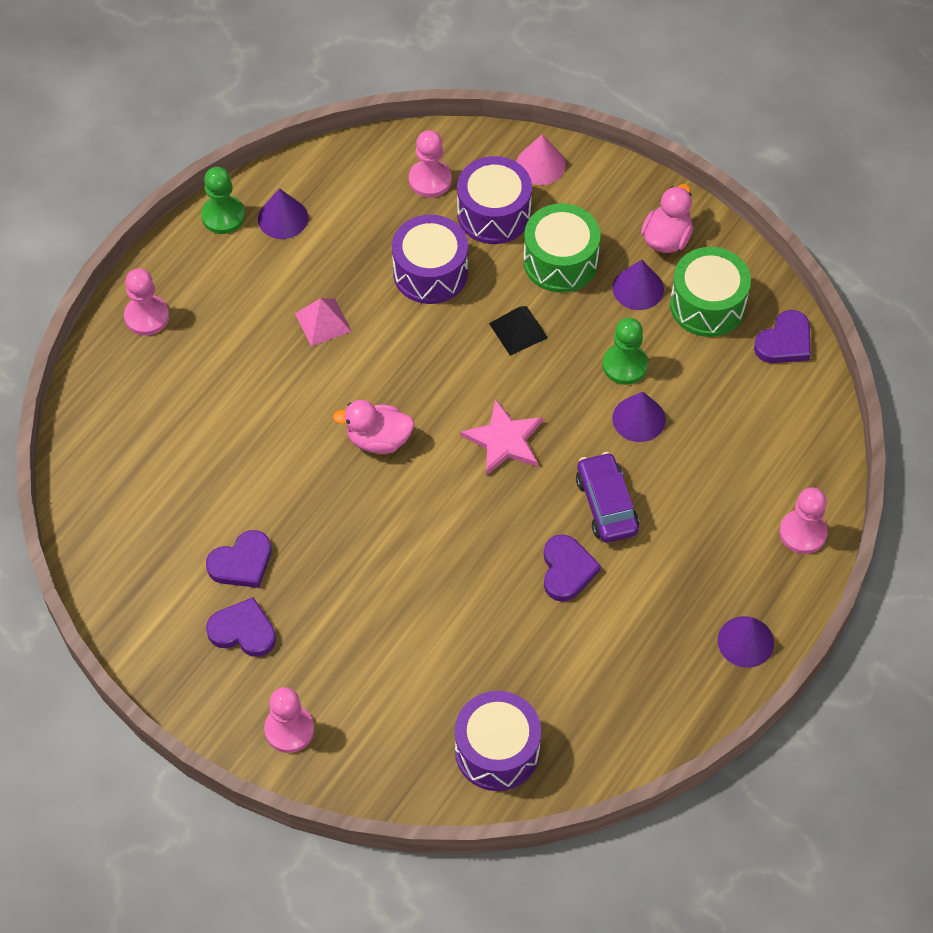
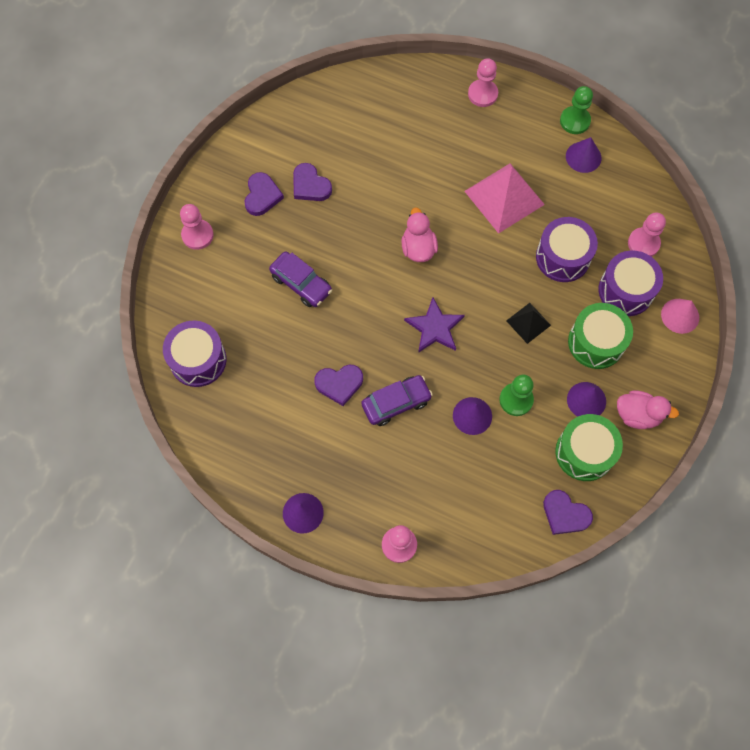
camera: 80 degrees right, 10 degrees up
(323, 322) = (504, 197): pink pyramid -> pink pyramid, size x1.89
(402, 597) = (301, 284): none -> purple car
(504, 440) = (435, 328): pink star -> purple star

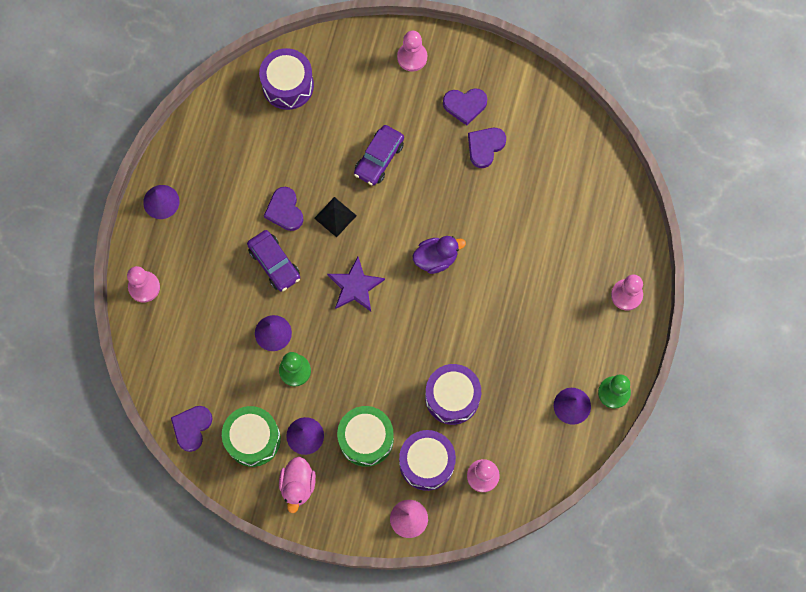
camera: 80 degrees right, 5 degrees up
(418, 248) = (436, 258): pink duck -> purple duck
(504, 197) = (508, 332): pink pyramid -> none
(528, 323) = (375, 372): black pyramid -> black pyramid (335, 216)

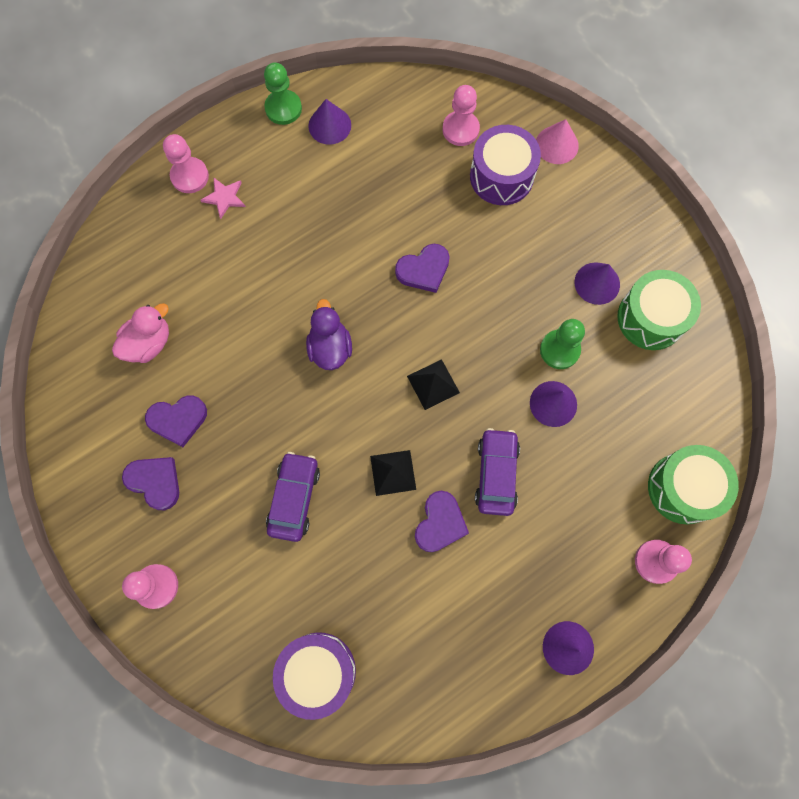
camera: 140 degrees left, 0 degrees up
(192, 427) = (705, 375): purple heart -> purple heart (424, 270)
(298, 485) = (638, 245): pink duck -> pink duck (149, 343)
(355, 286) = (433, 384): purple star -> black pyramid
(366, 439) = (540, 237): green drum -> green drum (683, 488)
(379, 158) = (294, 498): purple car -> purple car turned 60 degrees counterclockwise
(436, 258) = (330, 348): purple duck -> purple duck turned 60 degrees clockwise
(452, 397) = (429, 212): purple drum -> none
(590, 299) = (224, 198): none -> pink star

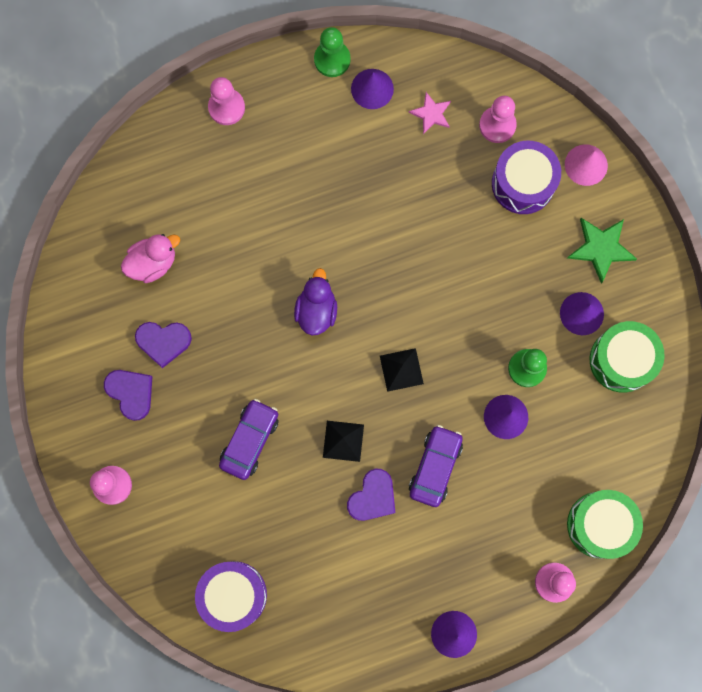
camera: 15 degrees right, 5 degrees up
(224, 198) = (254, 138): pink star -> pink star (431, 114)
(424, 270) = (423, 258): purple heart -> none
(596, 217) = (601, 248): none -> green star

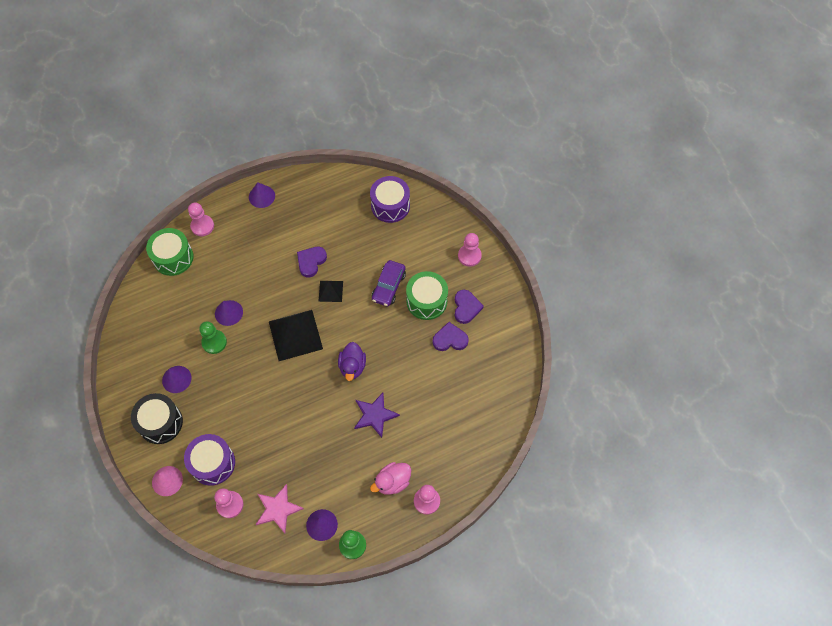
camera: 175 degrees right, 15 degrees down
(131, 393) = (466, 307): purple heart -> purple heart turned 135 degrees counterclockwise
(153, 263) = (464, 388): pink duck -> pink duck (392, 482)
(288, 233) = (375, 415): none -> purple star
(401, 369) = (295, 335): black pyramid -> black pyramid, size x1.89
(431, 114) = (278, 509): pink star -> pink star, size x1.55
(435, 467) = (273, 281): purple car -> none
(601, 248) = (160, 423): green star -> black drum
(621, 360) = (152, 352): green drum -> green drum (426, 301)

